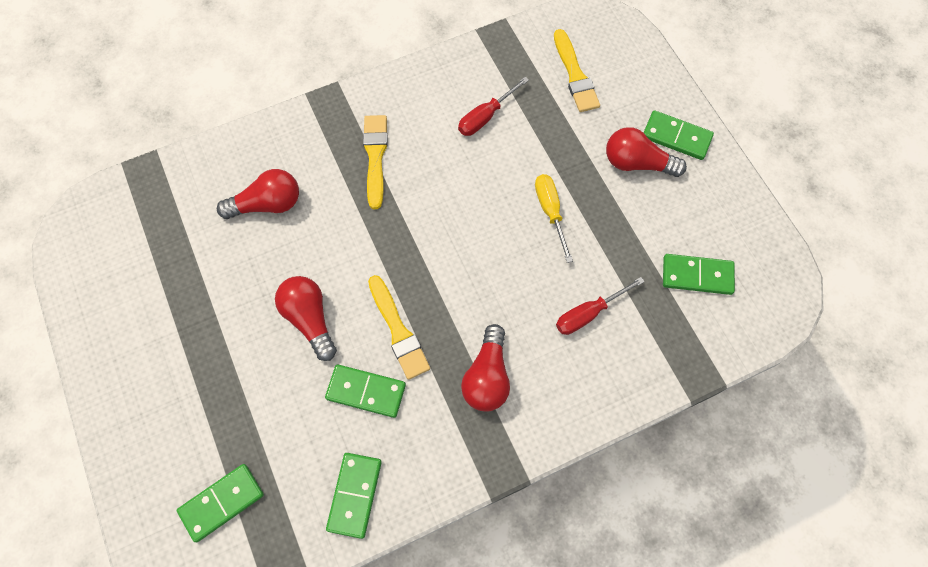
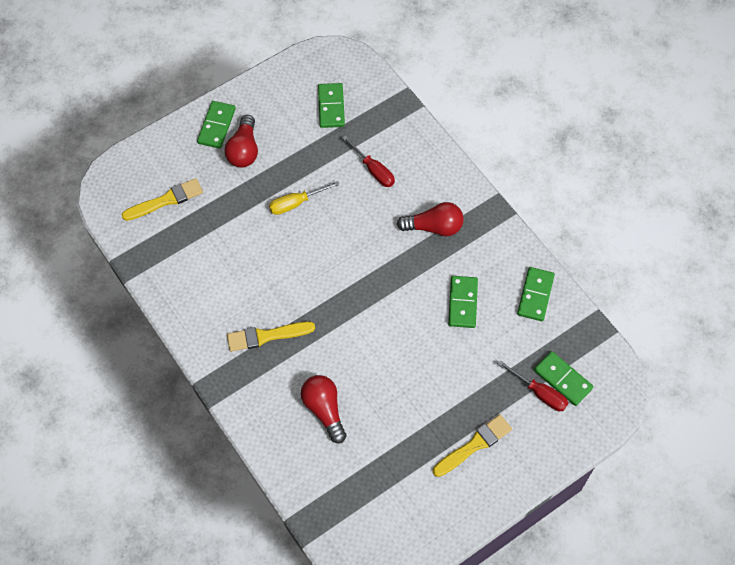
camera: 100 degrees left, 5 degrees down
(310, 319) = (416, 353): red light bulb -> none
(355, 495) = (535, 295): green domino -> green domino turned 75 degrees counterclockwise
(398, 331) = (412, 290): yellow brush -> yellow brush (474, 445)
(485, 117) = (216, 260): red screwdriver -> red screwdriver (539, 393)

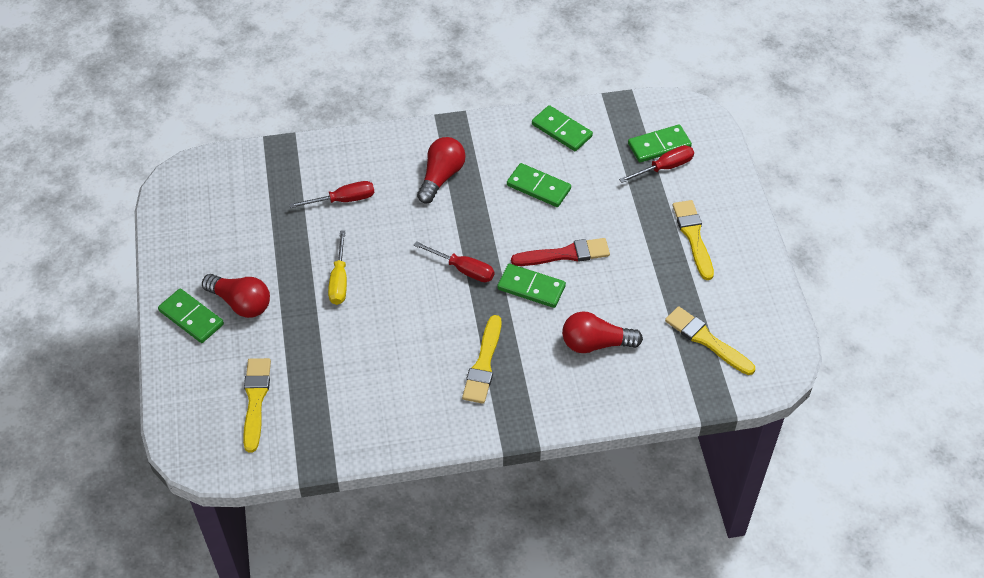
camera: 65 degrees left, 10 degrees down
(331, 107) = (241, 207): green domino -> green domino (531, 288)
(349, 283) = (463, 269): none -> red screwdriver
(369, 495) = (706, 340): none -> yellow brush
(403, 351) = (565, 254): none -> red brush

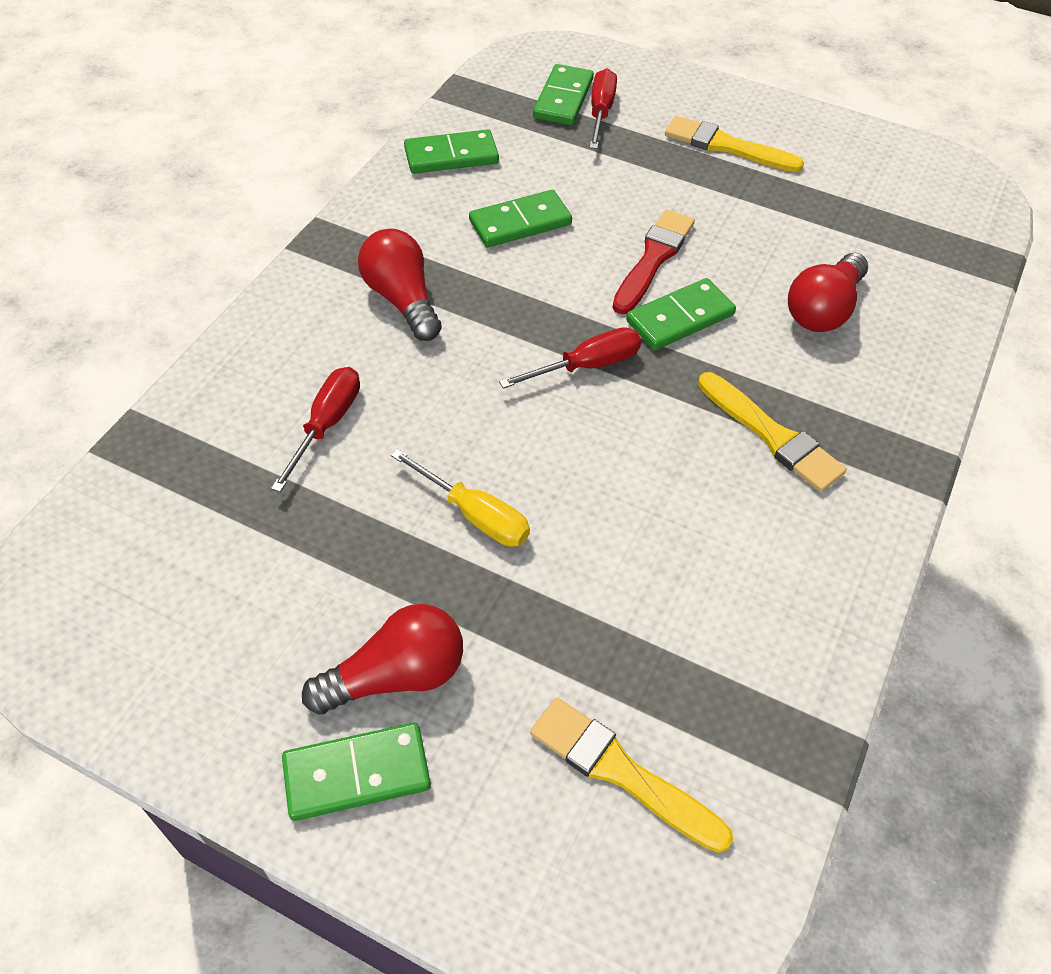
camera: 55 degrees left, 0 degrees up
(706, 340) = (891, 217): yellow brush -> none

